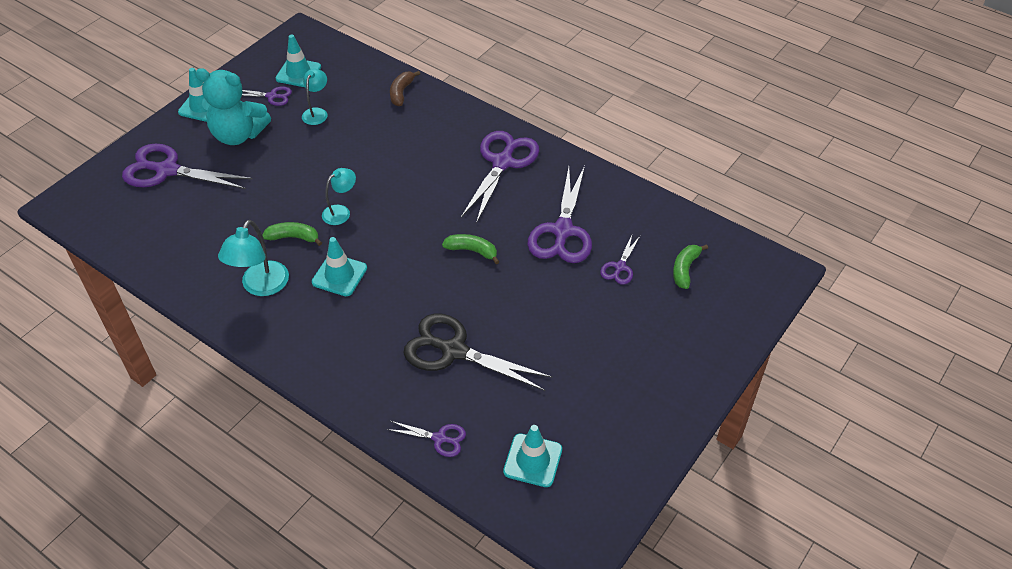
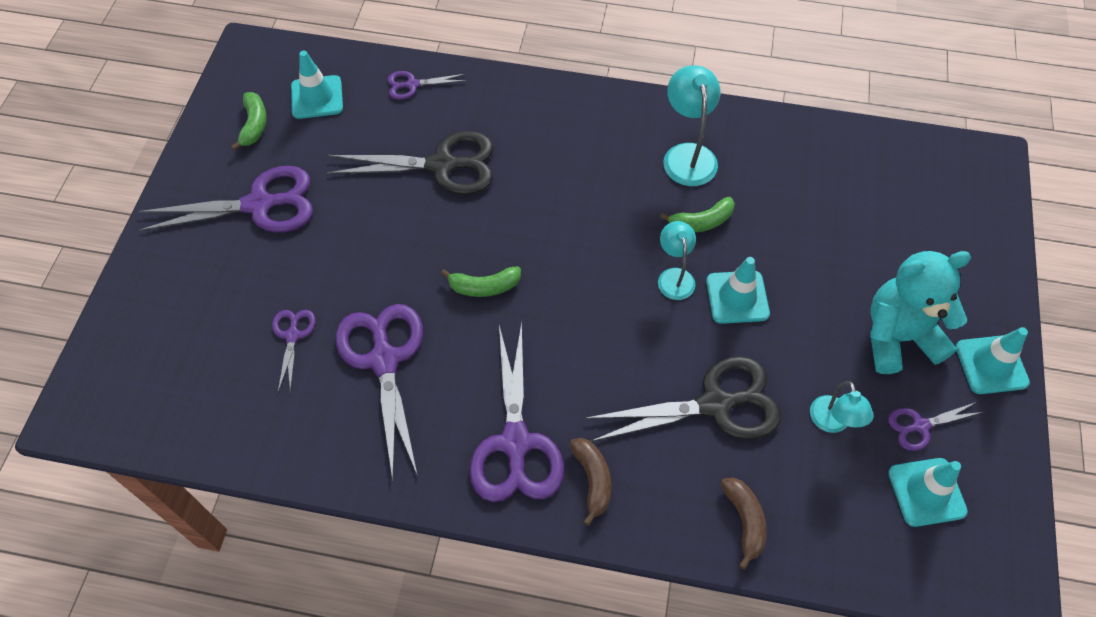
camera: 155 degrees right, 10 degrees up
(167, 170) = (926, 248): purple scissors -> purple scissors (259, 205)
(339, 275) = (615, 198): turquoise traffic cone -> turquoise traffic cone (737, 297)
(341, 212) = (674, 276): turquoise lamp -> turquoise lamp turned 150 degrees clockwise
(374, 141) = (715, 404): none -> black scissors
(469, 133) = (592, 480): none -> brown banana
(685, 269) = (207, 365): green banana -> green banana (254, 125)

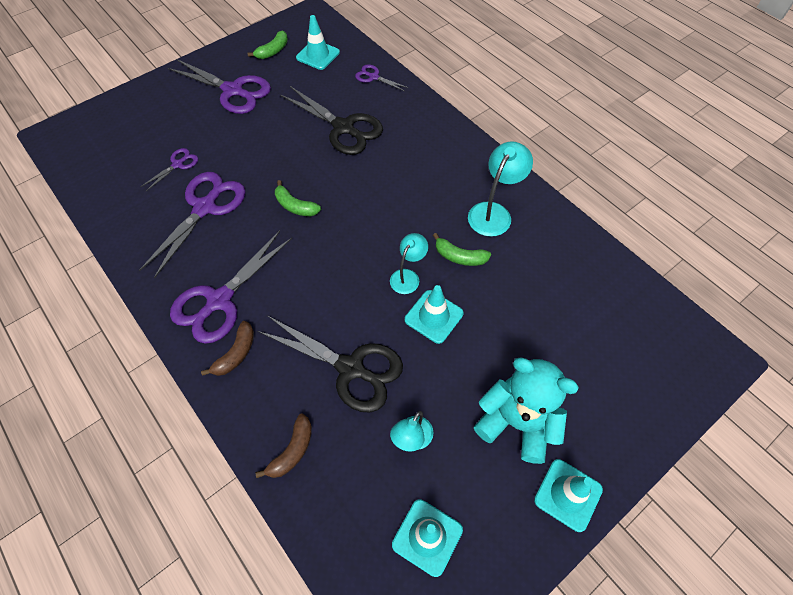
camera: 40 degrees right, 0 degrees up
(920, 426) = (469, 491): purple scissors -> none

